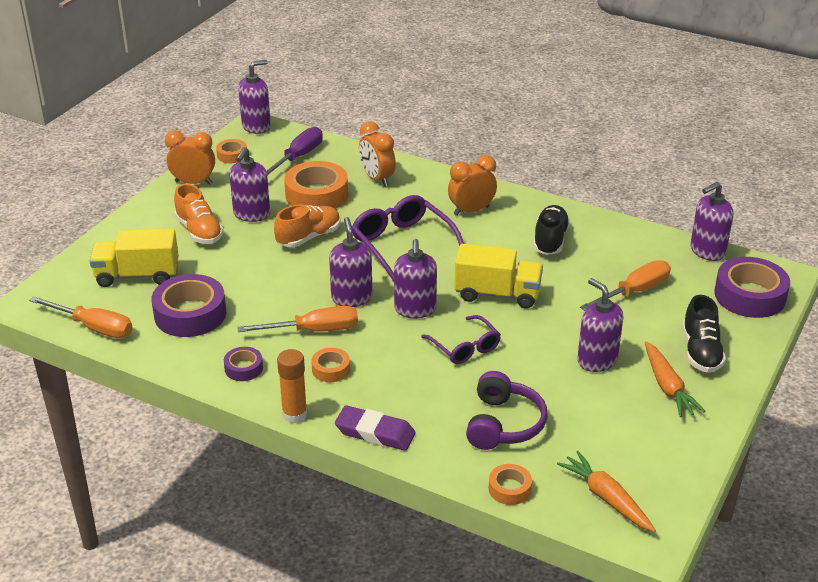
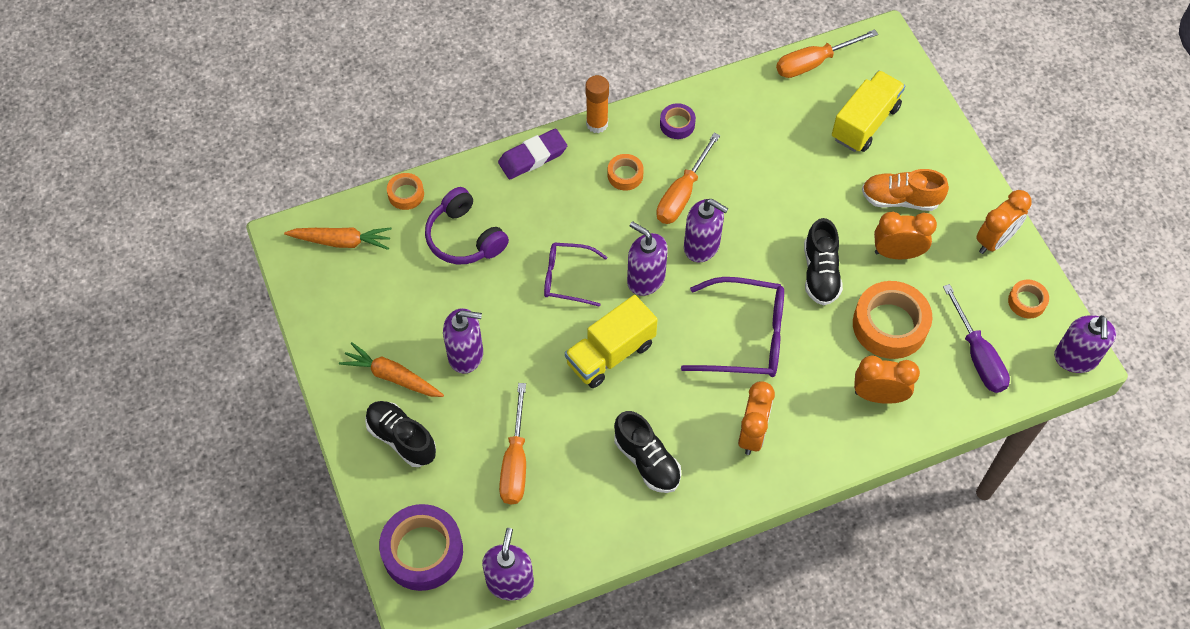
camera: 130 degrees right, 25 degrees up
(190, 314) = (777, 129): purple tape -> none
(251, 214) = (897, 253): purple soap dispenser -> orange clock
(308, 237) = (820, 273): orange shoe -> black shoe

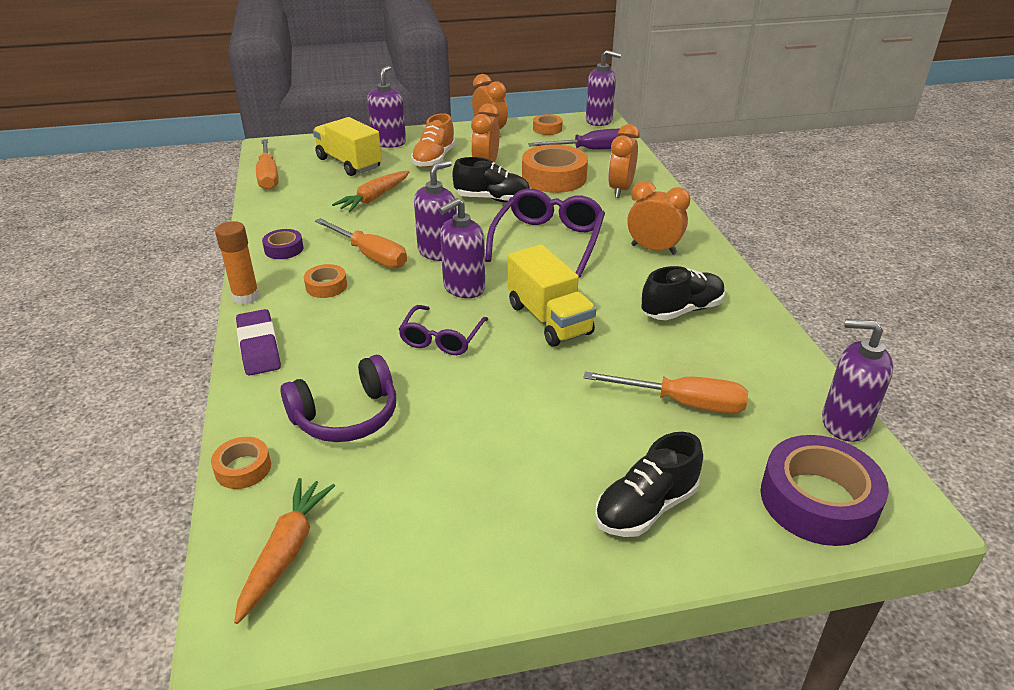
camera: 80 degrees left, 25 degrees down
(392, 376) = (544, 510): orange carrot -> orange carrot (374, 198)
(466, 355) = (525, 431): purple soap dispenser -> purple soap dispenser (389, 142)

